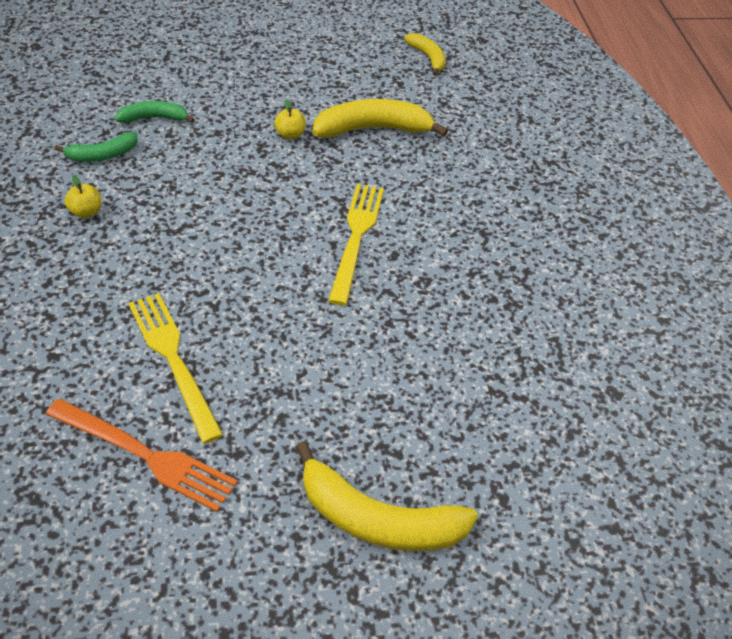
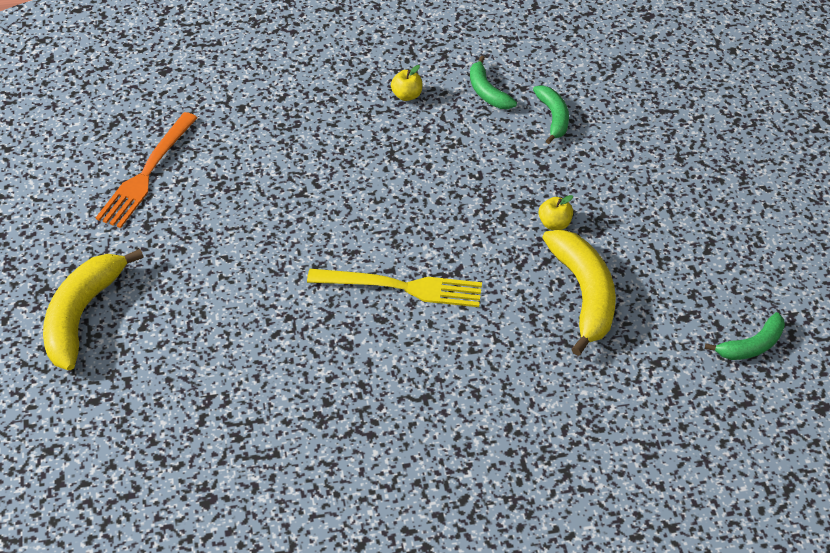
camera: 90 degrees right, 0 degrees up
(173, 359) = (240, 175): yellow fork -> none
(428, 58) = (751, 346): yellow banana -> green banana

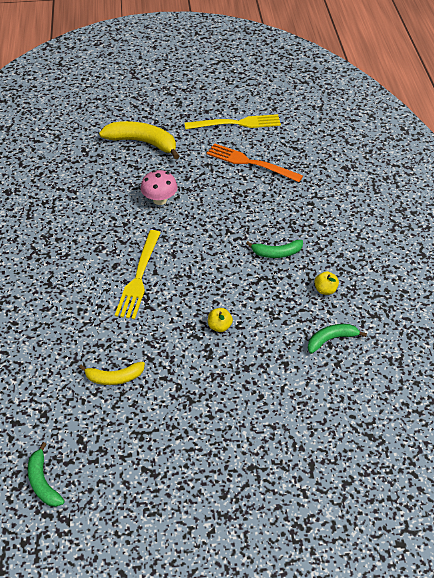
camera: 95 degrees right, 0 degrees up
(42, 193) = (236, 123): none -> yellow fork
(232, 278) = (160, 200): none -> pink mushroom
(553, 117) = (302, 381): green banana -> green banana (277, 253)
(554, 223) = (185, 368): yellow apple -> yellow apple (219, 326)
(584, 294) = (114, 377): yellow banana -> yellow banana, size x0.57

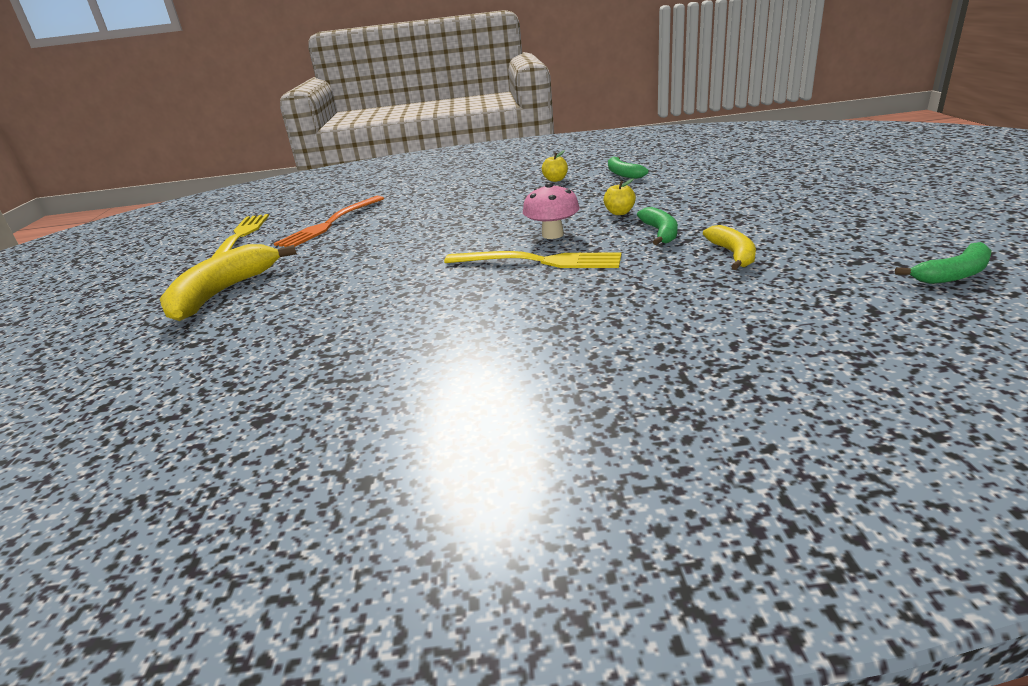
camera: 85 degrees left, 20 degrees down
(160, 200) = (375, 266): pink mushroom -> pink mushroom (552, 235)
(277, 253) = (499, 200): green banana -> green banana (660, 233)

